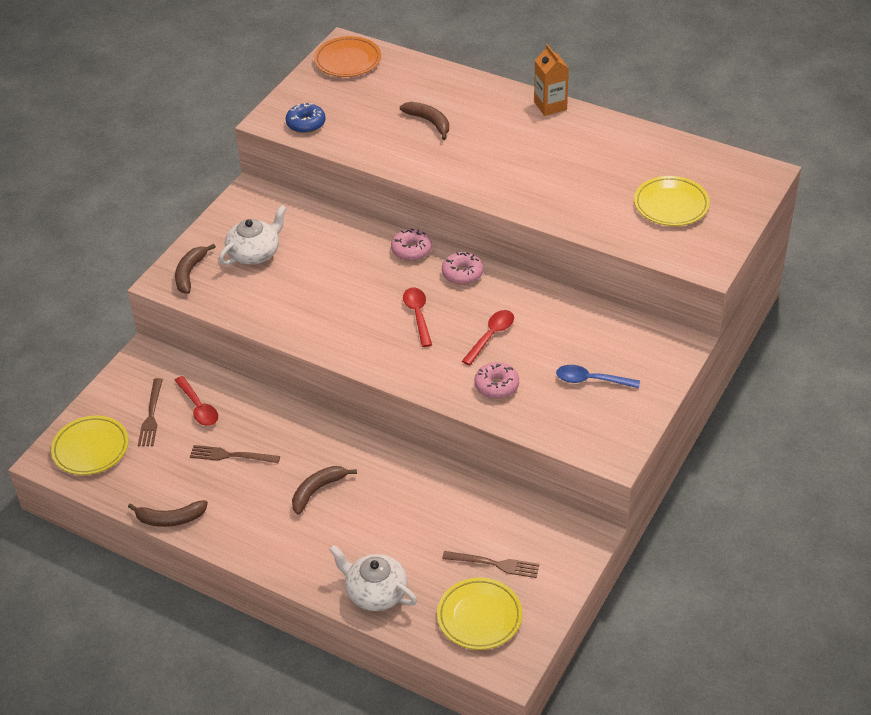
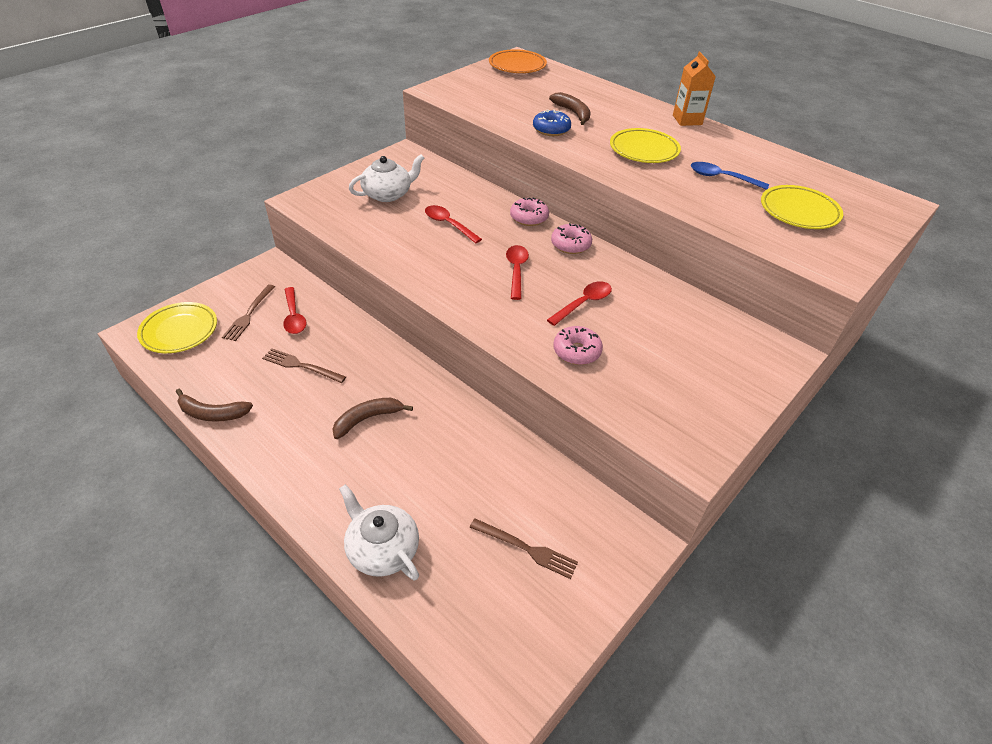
camera: 10 degrees right, 0 degrees up
(190, 273) = (324, 198): brown banana -> none
(306, 124) = (464, 97): blue donut -> blue donut (551, 130)
(332, 277) = (448, 224): none -> red spoon
(479, 617) = (490, 613): yellow plate -> yellow plate (643, 150)
(591, 380) = (680, 367): blue spoon -> blue spoon (721, 178)

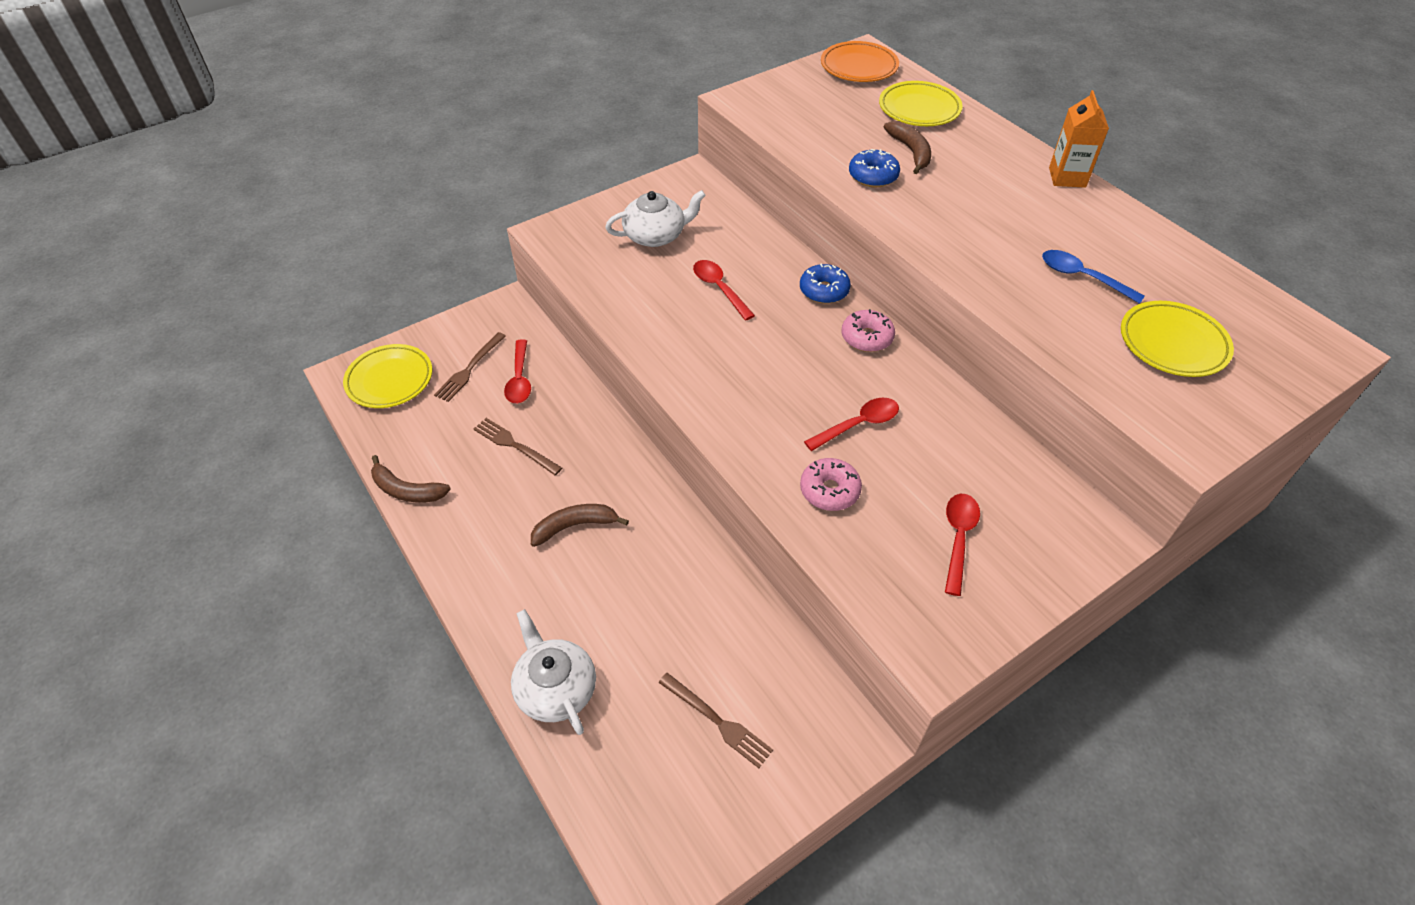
camera: 15 degrees right, 5 degrees up
(516, 270) = (786, 366): red spoon -> red spoon (958, 538)
(529, 218) = (824, 290): pink donut -> blue donut
(643, 150) = (988, 221): yellow plate -> yellow plate (919, 109)

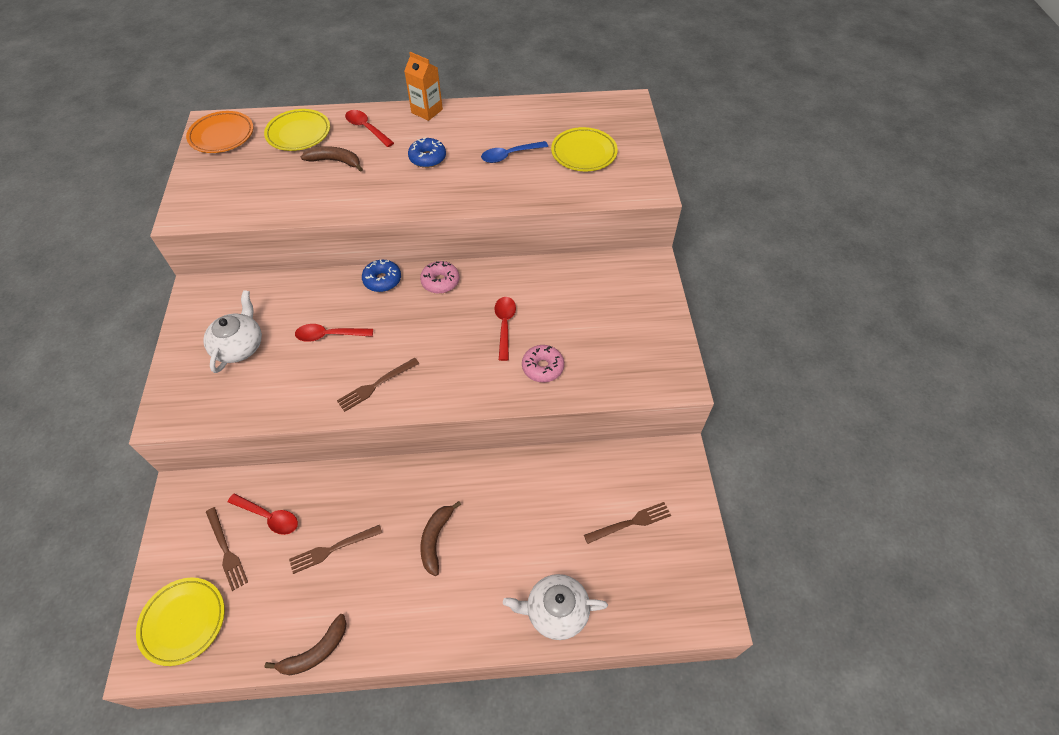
camera: 60 degrees left, 5 degrees up
(688, 355) = (376, 385): none -> brown fork
(873, 176) = (339, 192): blue donut -> blue donut (427, 158)
(958, 538) = (614, 326): red spoon -> red spoon (366, 128)

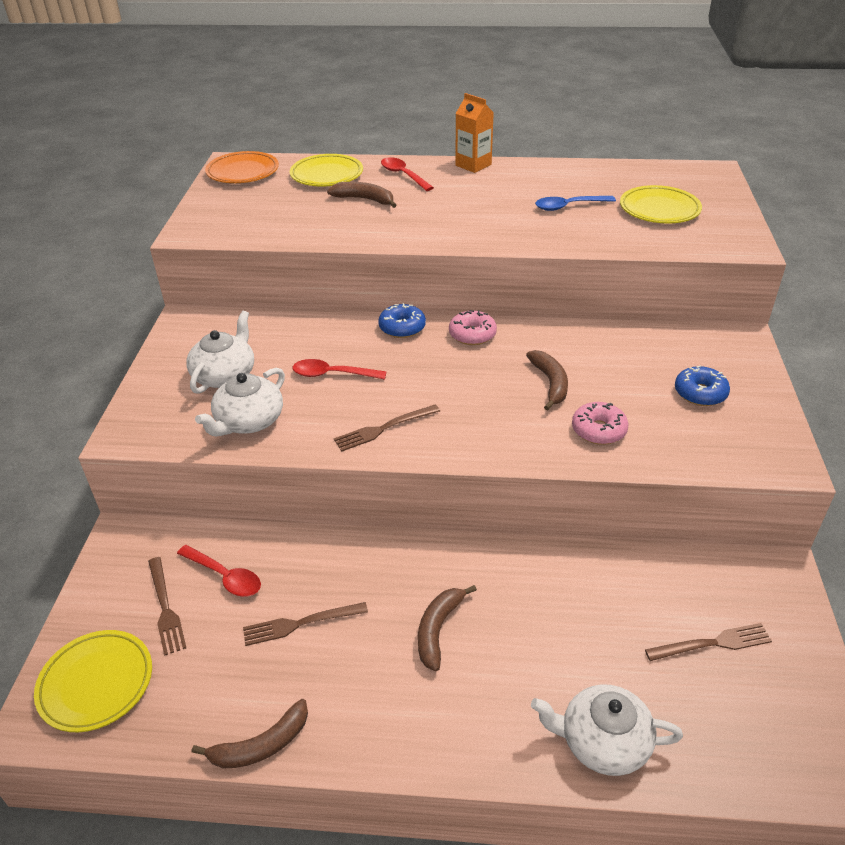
camera: 10 degrees right, 15 degrees down
(265, 391) = (248, 421): none -> white teapot
(427, 158) = (471, 203): blue donut -> blue donut (700, 393)
(504, 325) = (550, 383): red spoon -> brown banana

